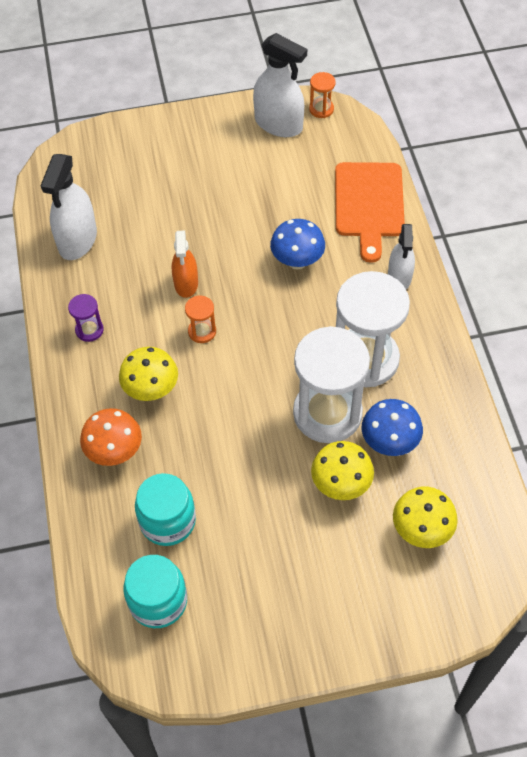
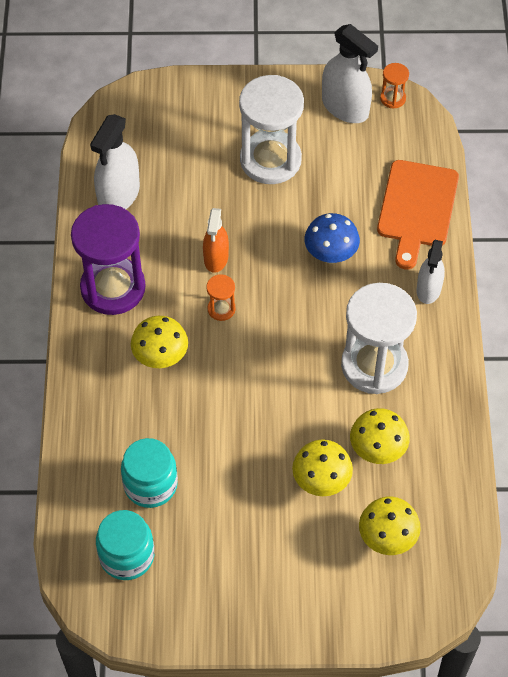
camera: 10 degrees right, 0 degrees up
(89, 330) = (113, 288): purple hourglass -> purple hourglass, size x2.33
(115, 451) = (114, 410): orange mushroom -> none
(327, 413) = (324, 411): white hourglass -> white hourglass (270, 160)
(389, 442) = (377, 450): blue mushroom -> yellow mushroom

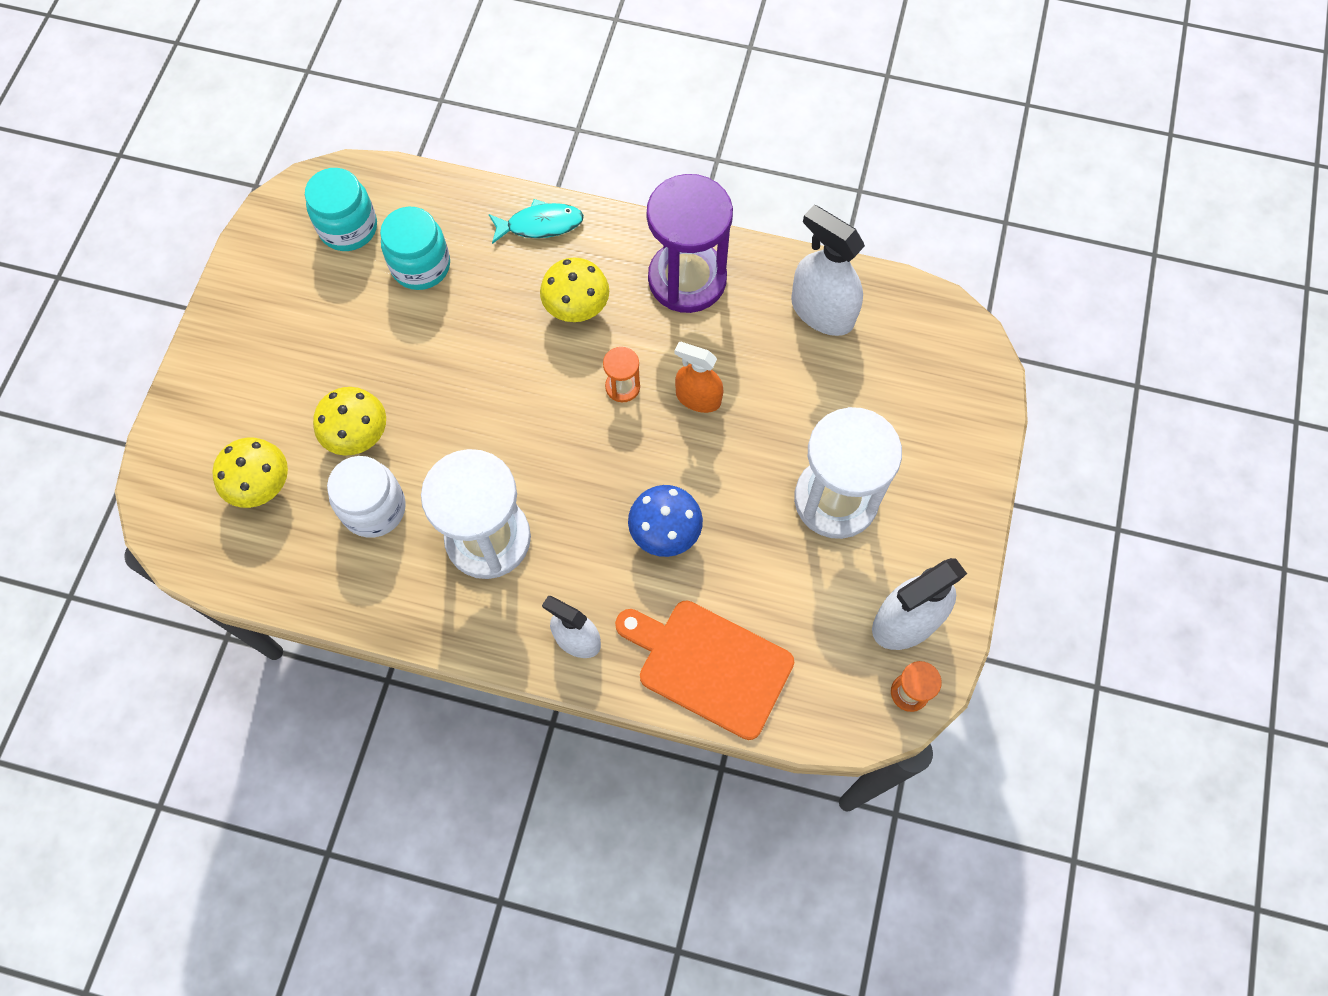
camera: 105 degrees right, 10 degrees up
(87, 405) = (540, 224): none -> turquoise fish
(377, 450) = (374, 508): yellow mushroom -> white jar

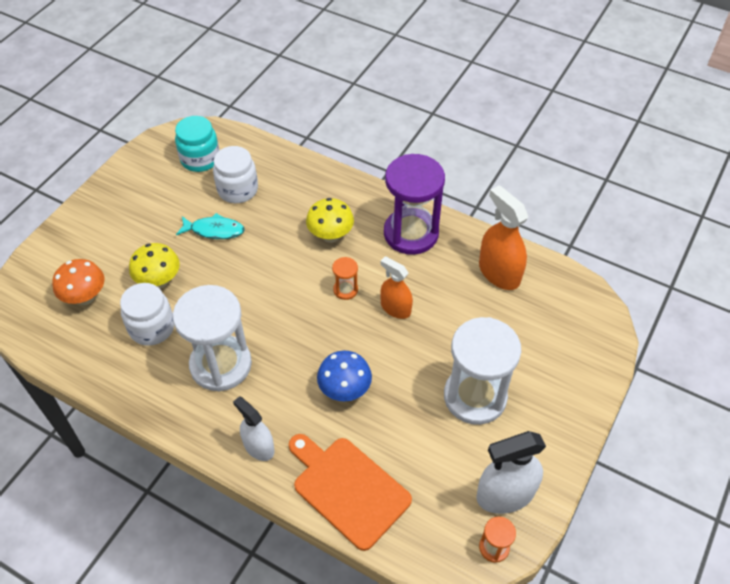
camera: 15 degrees right, 15 degrees down
(262, 486) = (85, 297): yellow mushroom -> orange mushroom
(421, 266) = (238, 190): turquoise jar -> white jar
(540, 224) = (323, 182): turquoise fish -> turquoise fish (214, 230)
(822, 311) = (499, 273): white spray bottle -> orange spray bottle

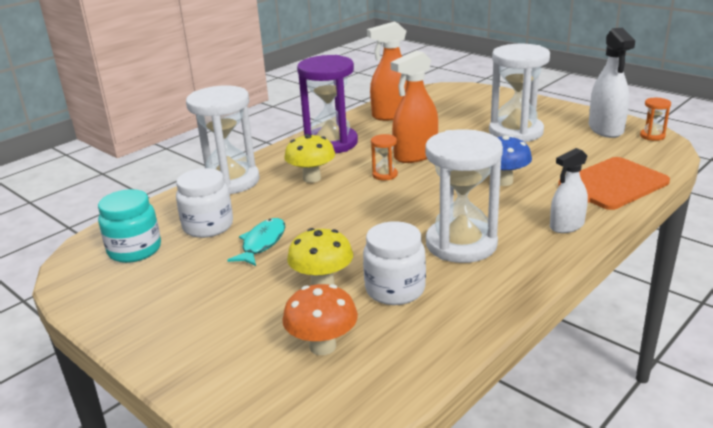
camera: 75 degrees left, 25 degrees down
(316, 180) = (230, 181): none -> white hourglass
(395, 308) = (415, 155): orange spray bottle -> orange spray bottle, size x1.55

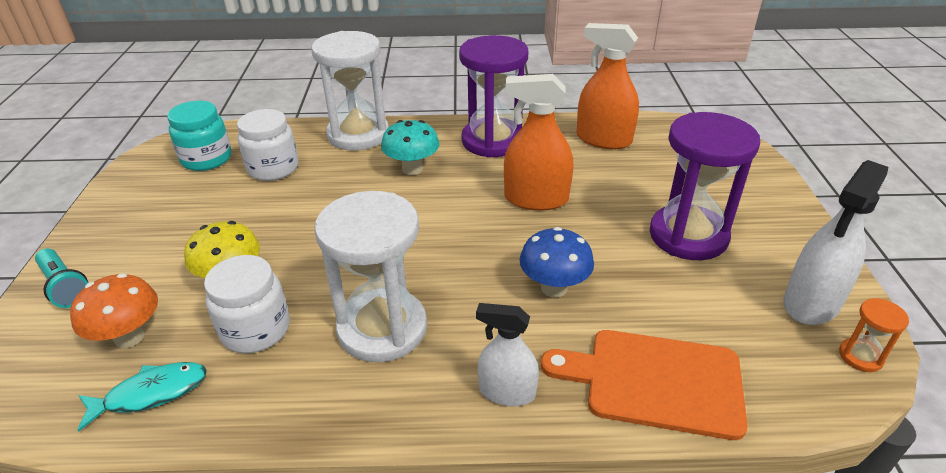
camera: 45 degrees right, 10 degrees up
(202, 365) = (65, 287): none -> turquoise flashlight
(262, 243) = (271, 209): turquoise fish -> turquoise fish (151, 394)
(312, 178) = (412, 169): yellow mushroom -> turquoise mushroom
(385, 175) = (469, 204): orange hourglass -> none
(516, 132) = (688, 236): white hourglass -> purple hourglass

